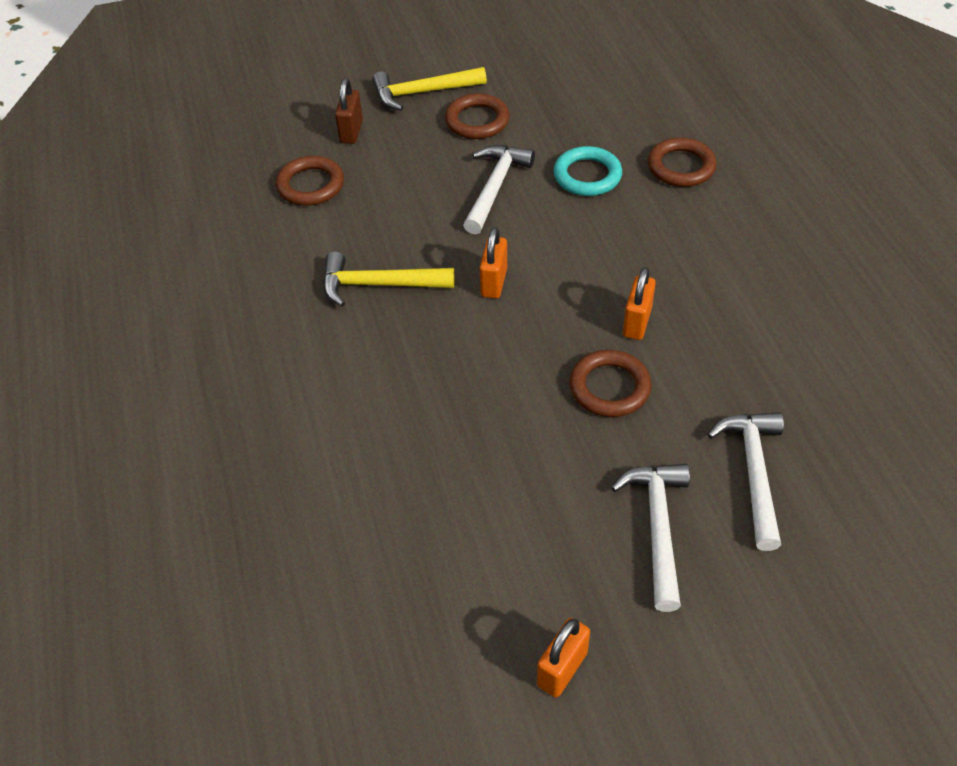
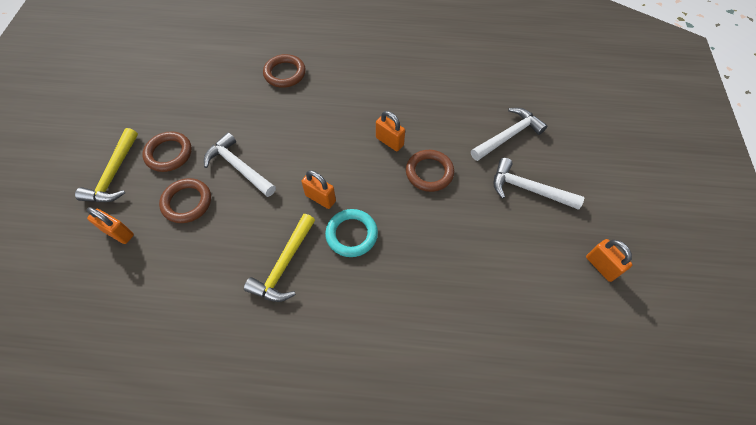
camera: 70 degrees left, 10 degrees up
(310, 185) = (156, 279): brown ring -> brown ring (187, 202)
(351, 132) = (119, 233): brown padlock -> orange padlock
(587, 176) = (261, 117): turquoise ring -> turquoise ring (351, 234)
(753, 472) = (508, 136): white hammer -> white hammer turned 120 degrees clockwise

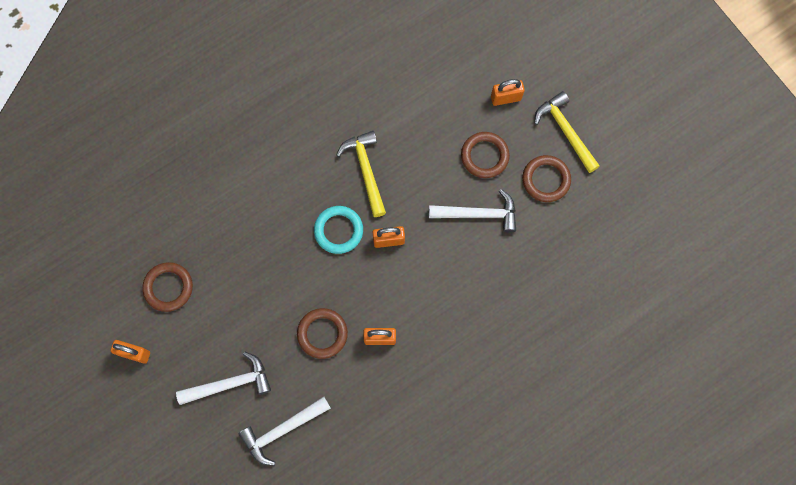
camera: 140 degrees right, 15 degrees up
(285, 73) = (541, 336): brown ring -> brown ring (168, 287)
(508, 136) = (282, 430): white hammer -> white hammer turned 45 degrees clockwise

